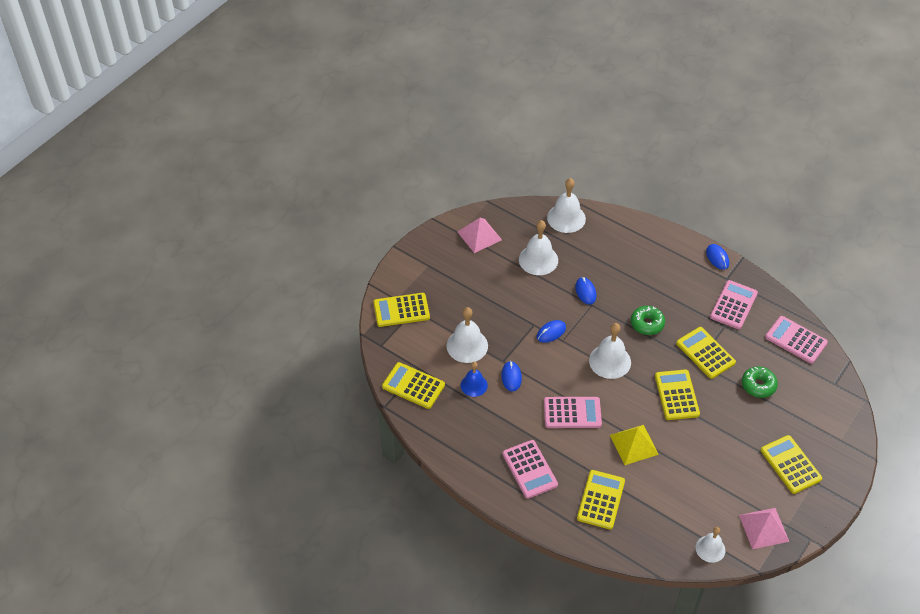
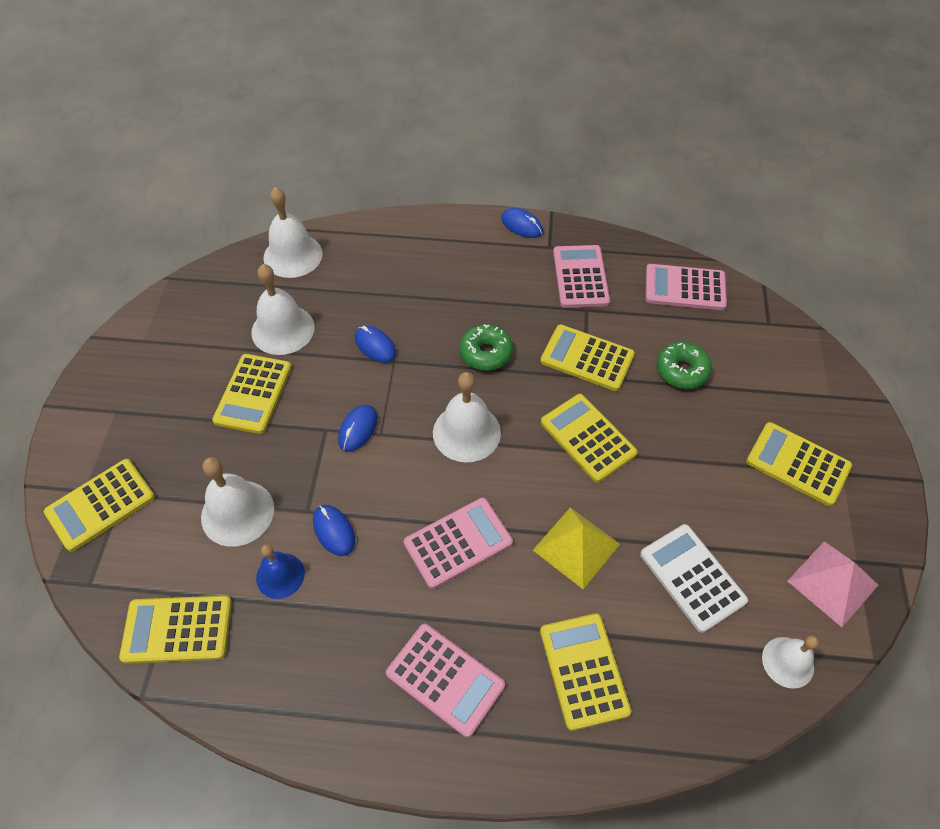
camera: 30 degrees left, 5 degrees up
(479, 235) = (177, 331): pink pyramid -> none
(504, 288) = (253, 394): none -> yellow calculator
(687, 488) = (692, 577): none -> white calculator

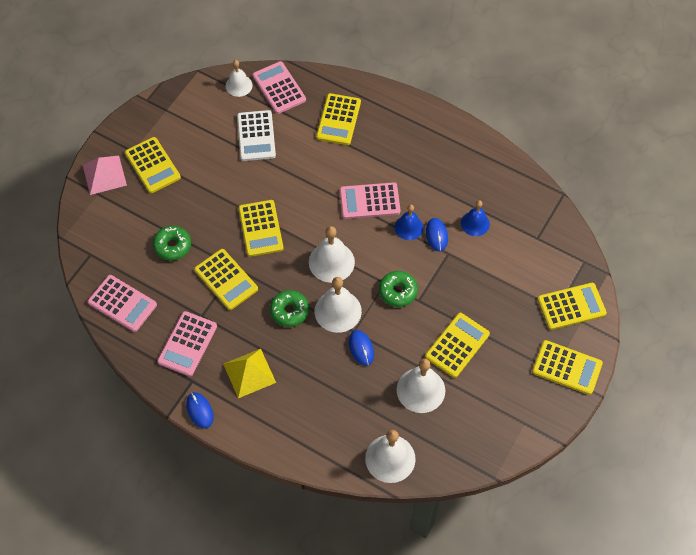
camera: 155 degrees left, 5 degrees up
(177, 629) = (538, 218): yellow calculator -> yellow calculator (567, 368)
(237, 513) = (489, 268): white bell -> white bell (338, 311)
(358, 429) = (398, 291): blue mouse -> green donut
(381, 526) = (408, 227): none -> blue bell
(445, 679) = (408, 142): pink calculator -> pink calculator (279, 88)
(576, 547) = (306, 174): yellow pyramid -> yellow pyramid (249, 373)
(832, 583) = (187, 106): pink pyramid -> pink pyramid (104, 175)

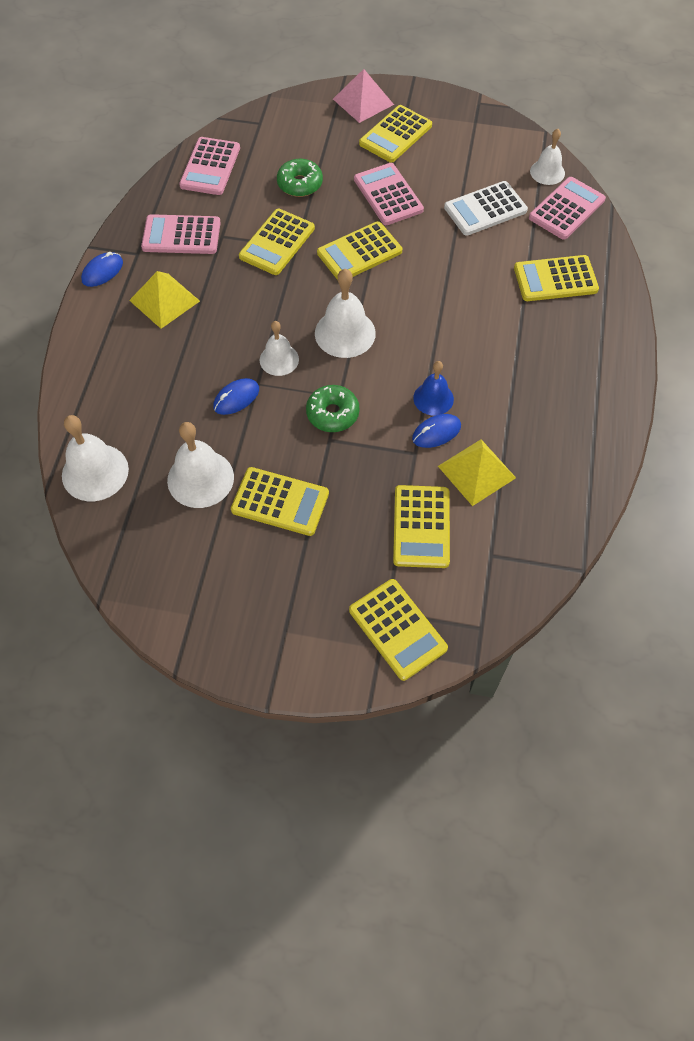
camera: 70 degrees right, 0 degrees up
(289, 311) = (259, 313): green donut -> none
(338, 311) = (279, 359): white bell -> white bell, size x0.64
(369, 201) = (451, 346): pink calculator -> pink calculator (388, 195)
(475, 223) = (476, 472): blue bell -> yellow pyramid
(567, 368) = (296, 648): yellow calculator -> yellow calculator (421, 527)

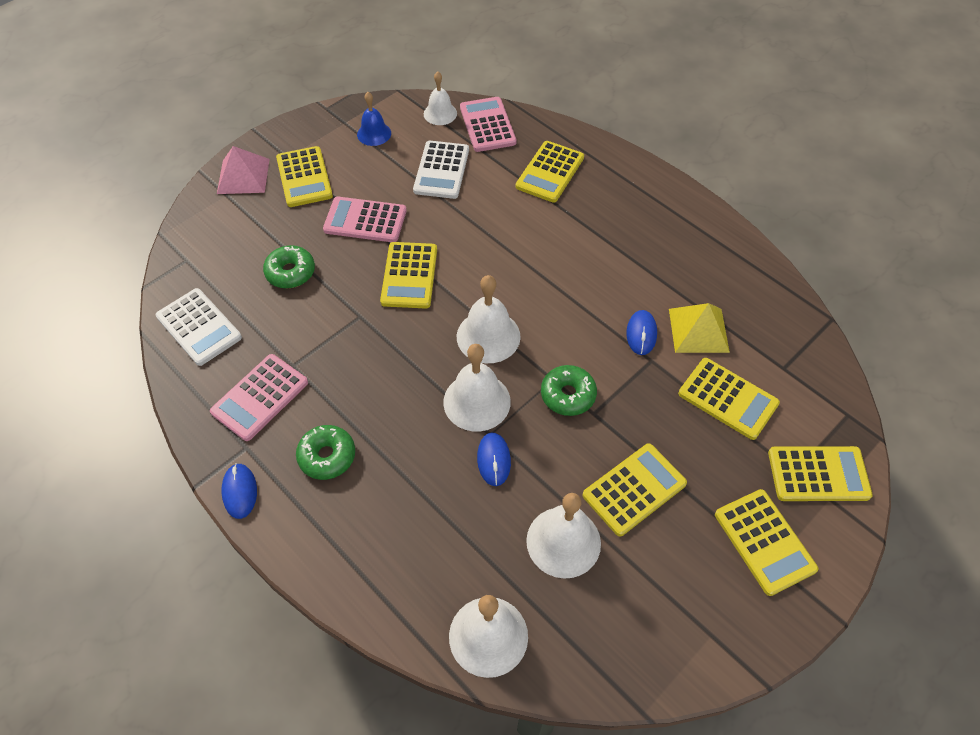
camera: 55 degrees left, 5 degrees down
(164, 300) = (327, 456): yellow pyramid -> green donut
(210, 167) = (199, 327): pink calculator -> white calculator
(277, 242) = (342, 327): yellow calculator -> yellow calculator (764, 541)
(279, 359) = (477, 401): white bell -> white bell, size x1.57
(433, 398) = (605, 316): blue bell -> blue bell (374, 133)

